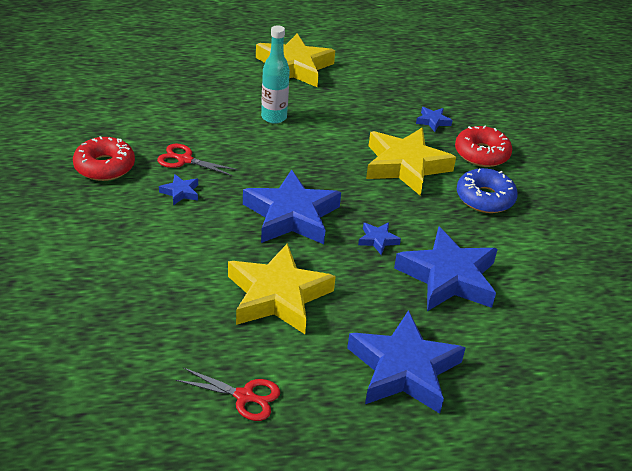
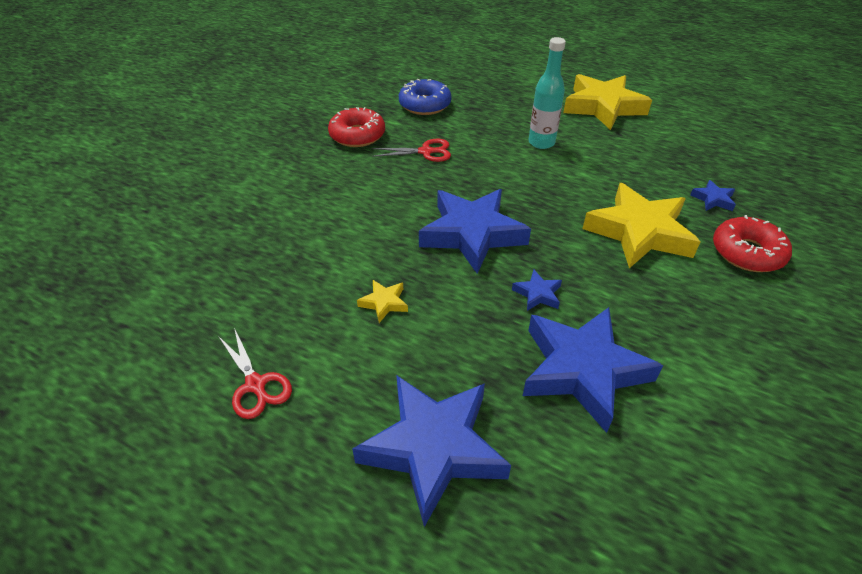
camera: 40 degrees right, 5 degrees up
(180, 192) = (394, 176): blue star -> none
(185, 160) = (425, 152): red scissors -> red scissors turned 120 degrees clockwise
(277, 296) = (384, 303): yellow star -> yellow star, size x0.42
(485, 198) = (709, 302): blue donut -> blue donut (425, 105)

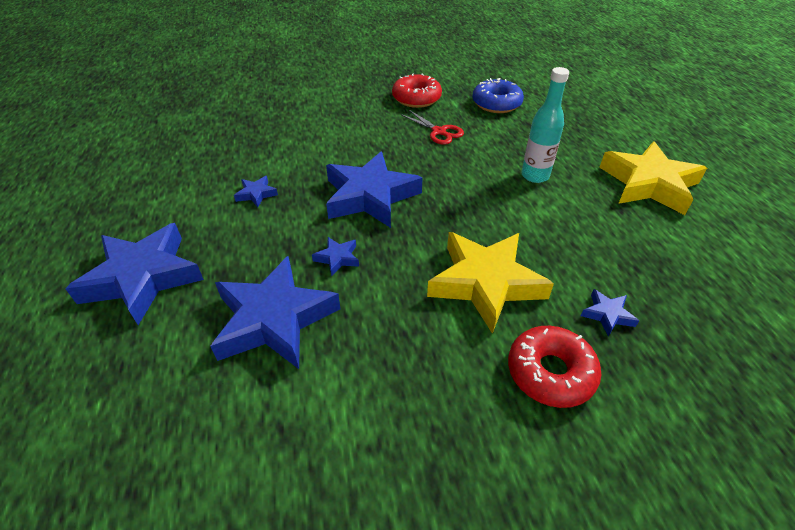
camera: 50 degrees right, 0 degrees up
(256, 384) = (145, 184): red scissors -> none
(384, 303) = (256, 194): yellow star -> blue star

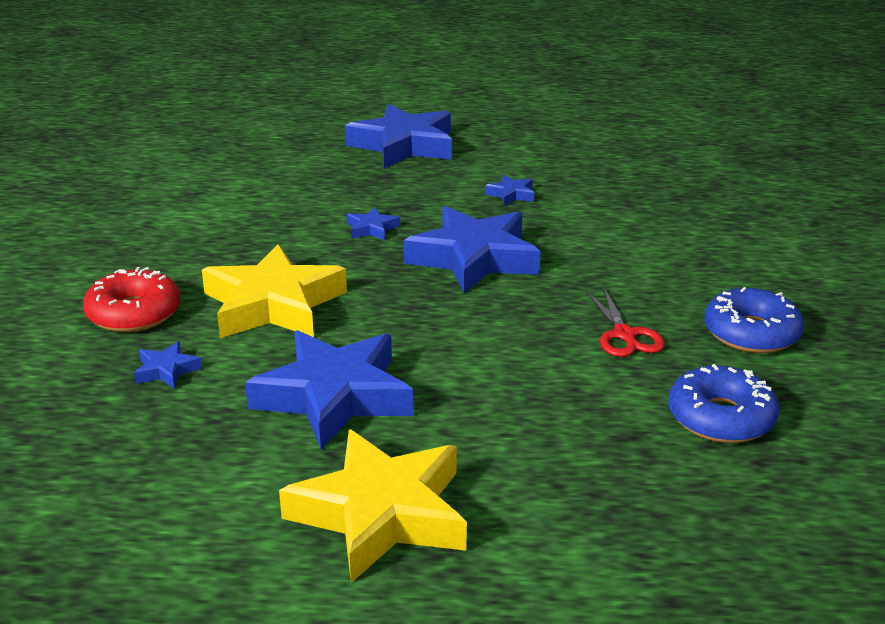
camera: 105 degrees right, 15 degrees down
(274, 319) = (310, 195): blue star -> blue star (334, 396)
(416, 98) = (751, 333): red donut -> blue donut
(439, 132) = (624, 335): red scissors -> red scissors turned 75 degrees counterclockwise
(535, 176) = (461, 396): turquoise bottle -> none

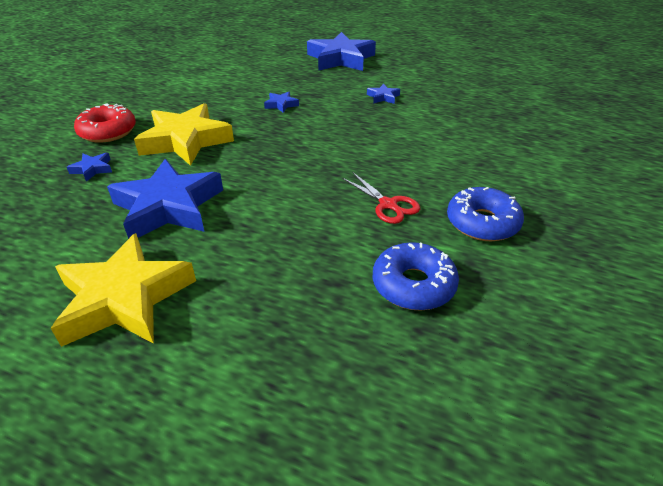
camera: 20 degrees right, 10 degrees up
(474, 258) = (328, 133): blue star -> none
(624, 335) = (388, 204): red scissors -> red scissors turned 45 degrees counterclockwise

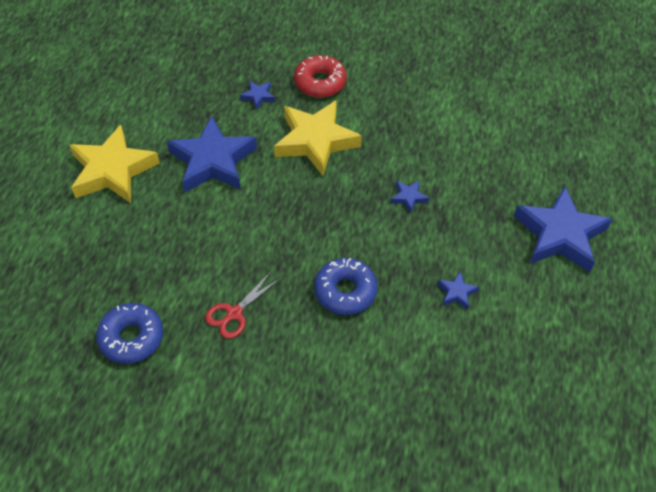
camera: 80 degrees right, 15 degrees up
(482, 223) = (215, 391): blue donut -> blue donut (345, 291)

